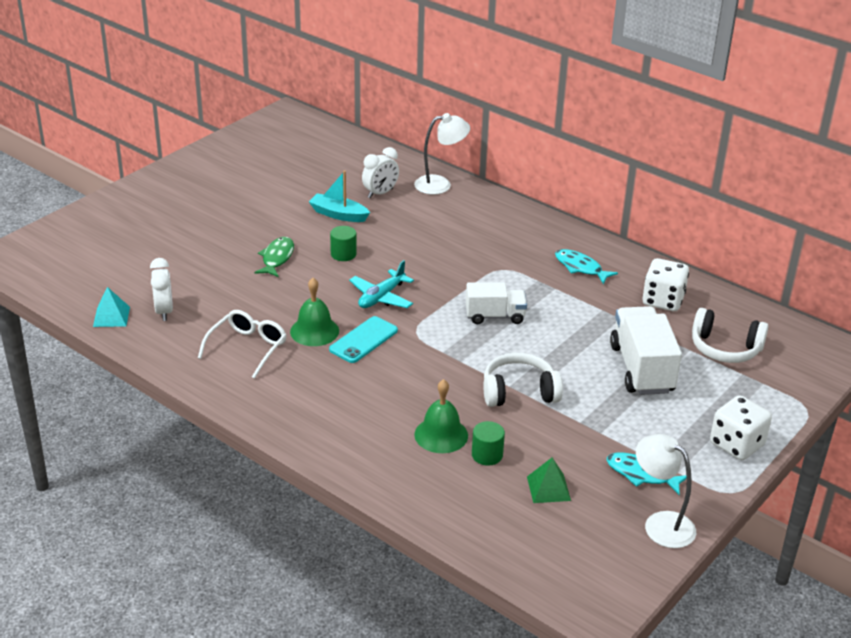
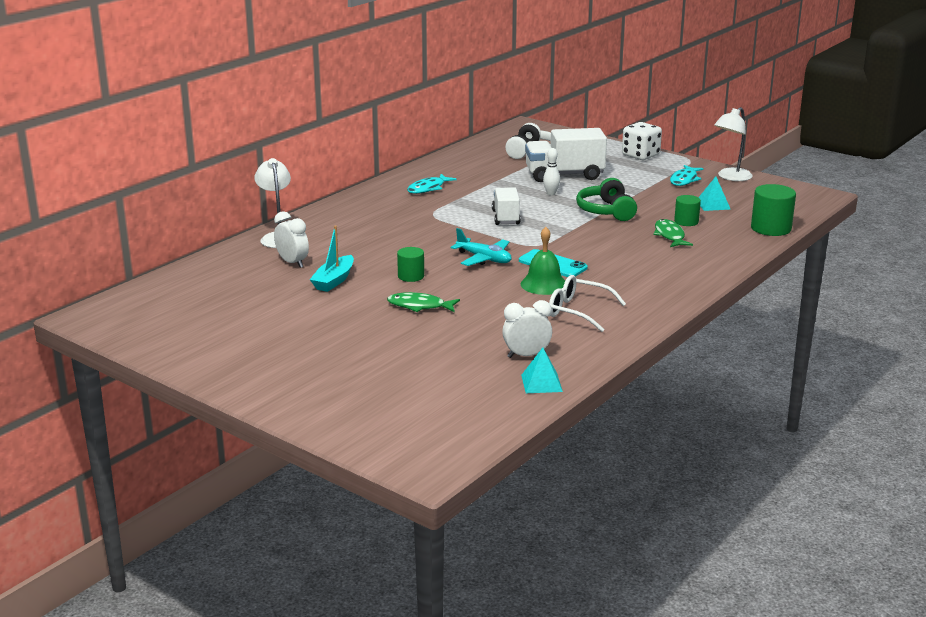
camera: 90 degrees left, 10 degrees down
(441, 435) = (670, 236): green bell -> green fish
(465, 530) = (771, 228): none -> green cylinder
(519, 392) = (606, 211): white headphones -> green headphones
(548, 488) = (713, 205): green pyramid -> turquoise pyramid
(574, 353) = (551, 194): none -> white bowling pin
(663, 300) = (473, 165): white dice -> none

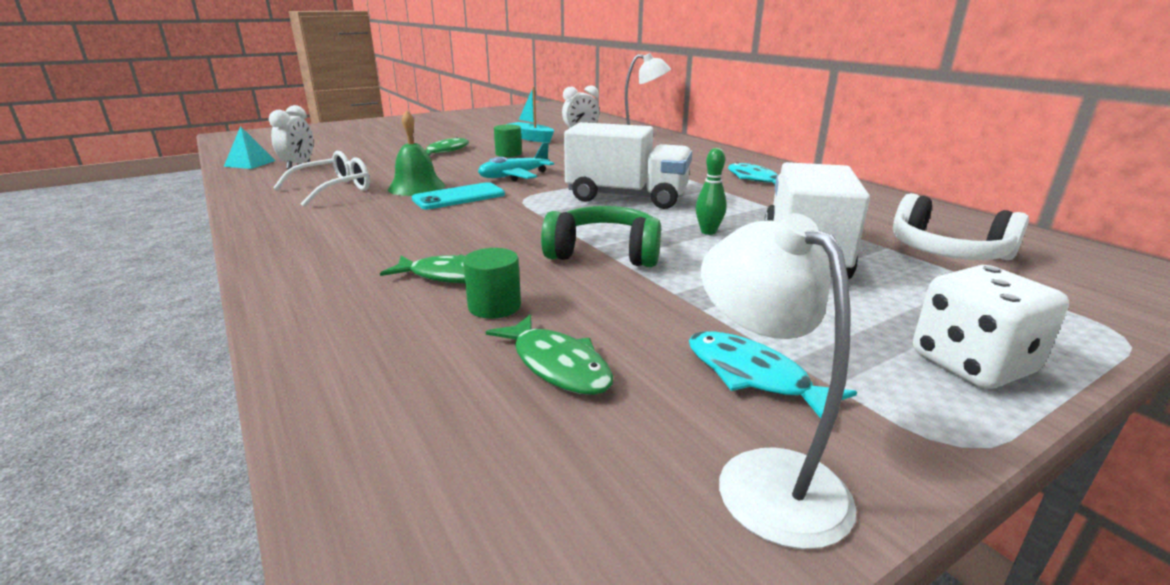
camera: 110 degrees right, 0 degrees up
(505, 217) = (627, 197): white truck -> white truck, size x1.61
(551, 194) = (708, 232): white bowling pin -> green bowling pin
(713, 205) = (557, 365): turquoise pyramid -> green fish
(771, 228) = (341, 399): green cylinder -> none

